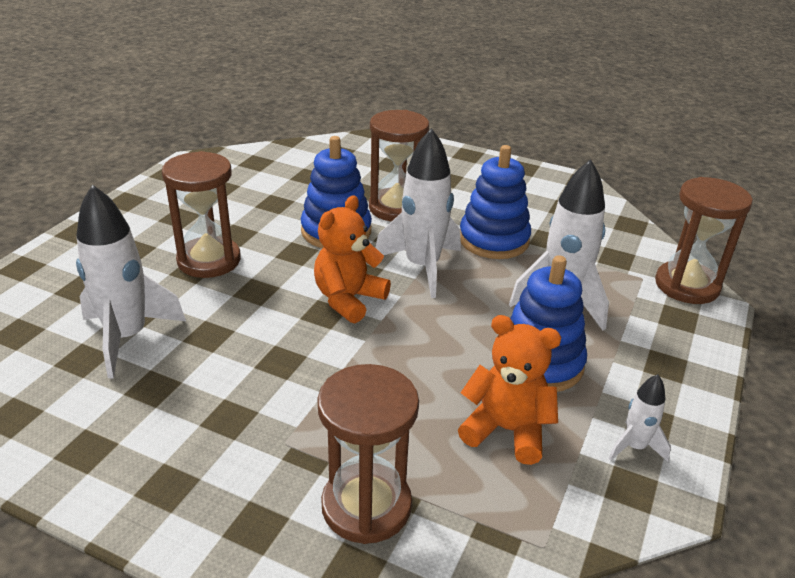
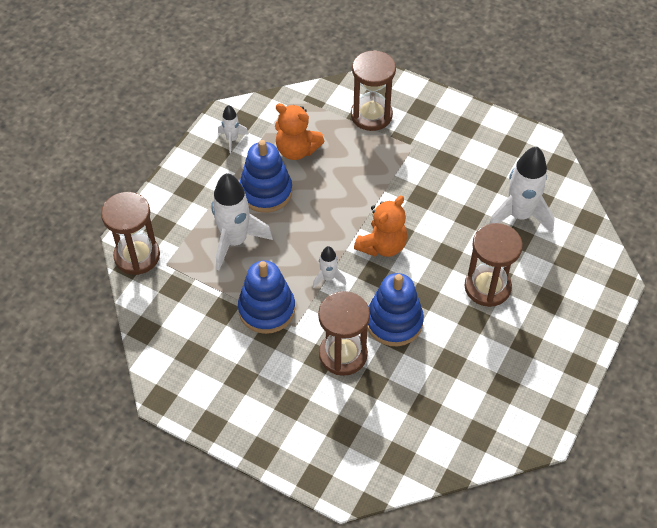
camera: 175 degrees left, 20 degrees up
(422, 267) = (328, 278): white rocket -> white rocket, size x0.50

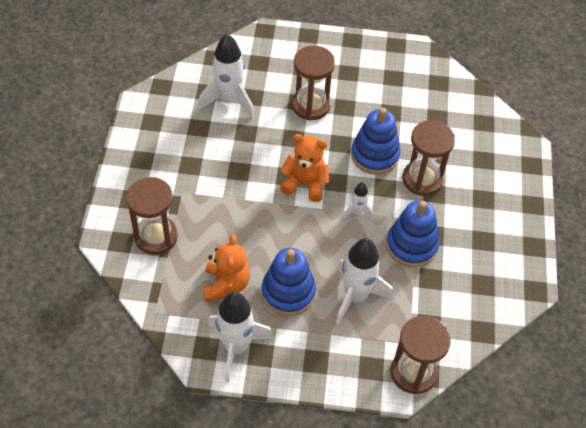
camera: 115 degrees left, 0 degrees up
(232, 139) = (236, 347): white rocket -> white rocket, size x2.00

